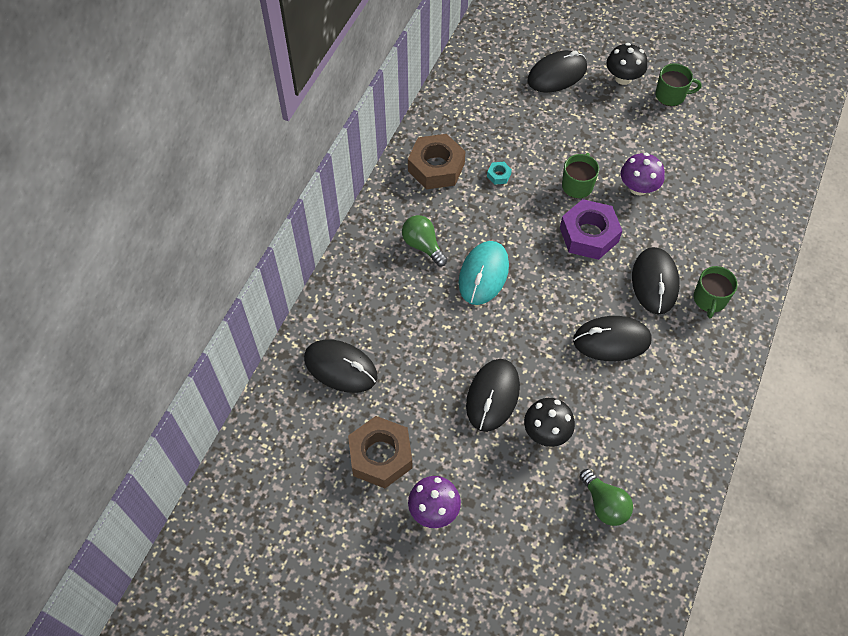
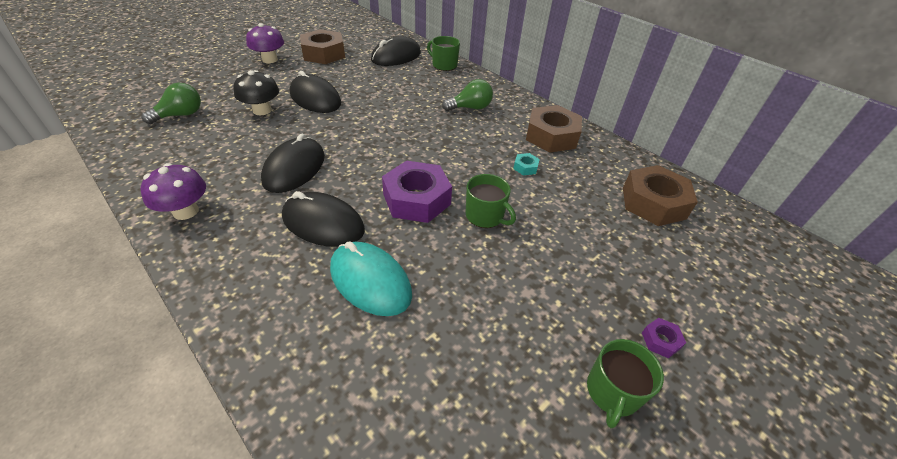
camera: 110 degrees right, 15 degrees down
(483, 274) = (421, 126): turquoise mouse -> turquoise mouse (370, 281)
(493, 88) = (653, 203): none -> brown nut
(557, 74) = (673, 266): black mouse -> none
(604, 504) = (180, 115): green light bulb -> green light bulb turned 150 degrees clockwise
(623, 78) = (660, 340): black mushroom -> purple nut
(638, 187) = (454, 267): purple mushroom -> purple mushroom (186, 211)
(709, 299) = (262, 259): green mug -> green mug (444, 65)

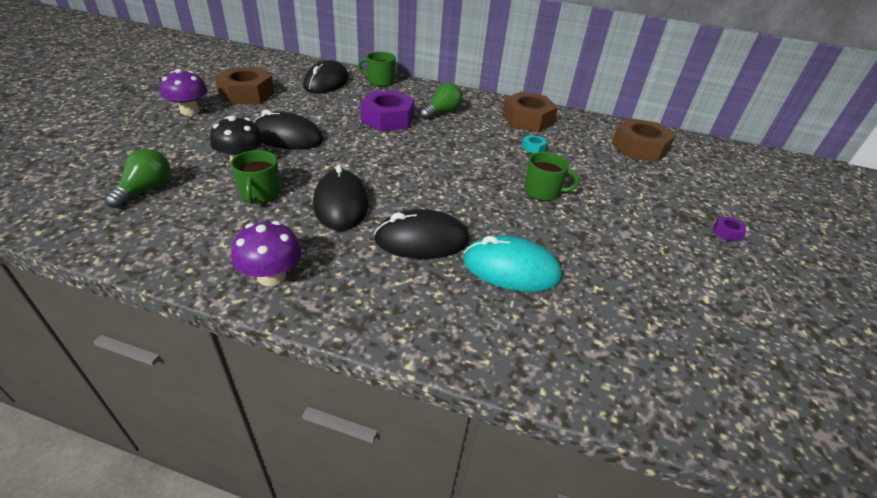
camera: 30 degrees left, 5 degrees down
(416, 199) = (478, 196): purple nut -> purple nut (387, 119)
(612, 392) = (733, 273): green mug -> green mug (260, 194)

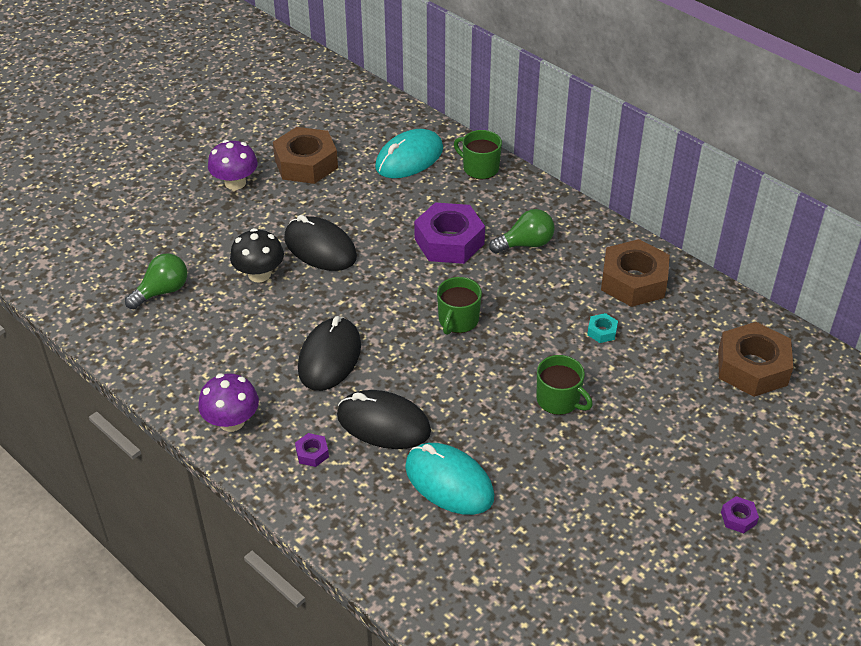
camera: 30 degrees right, 5 degrees up
(260, 194) = (260, 323): green mug -> green mug (458, 320)
(326, 82) = (409, 158): black mouse -> turquoise mouse
(371, 281) = (312, 453): none -> purple nut

